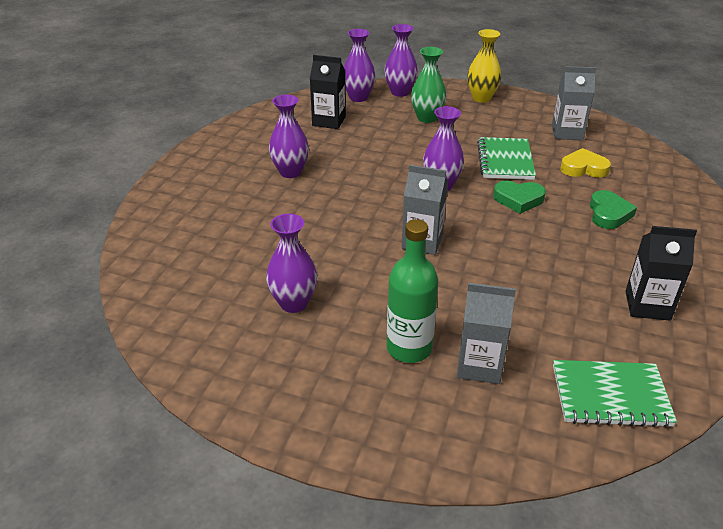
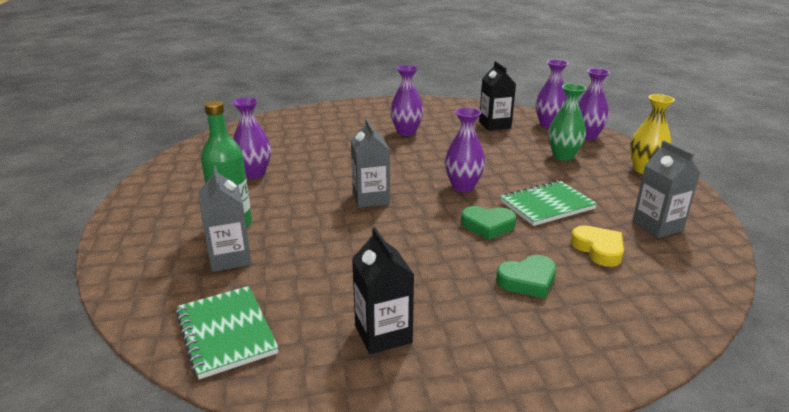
camera: 60 degrees right, 10 degrees down
(518, 199) = (487, 226): green heart -> green heart turned 60 degrees counterclockwise

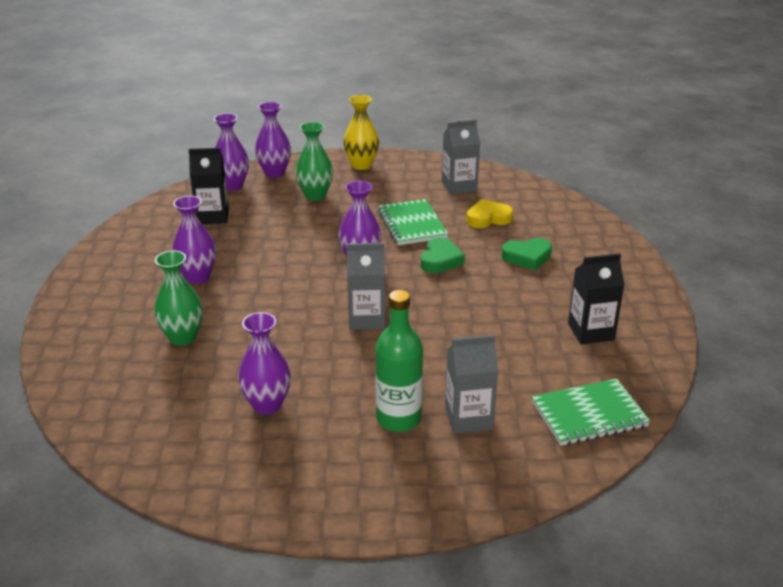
camera: 80 degrees left, 5 degrees up
(330, 138) = (182, 337): none -> green vase
(527, 281) = (527, 257): green heart -> green heart turned 90 degrees clockwise

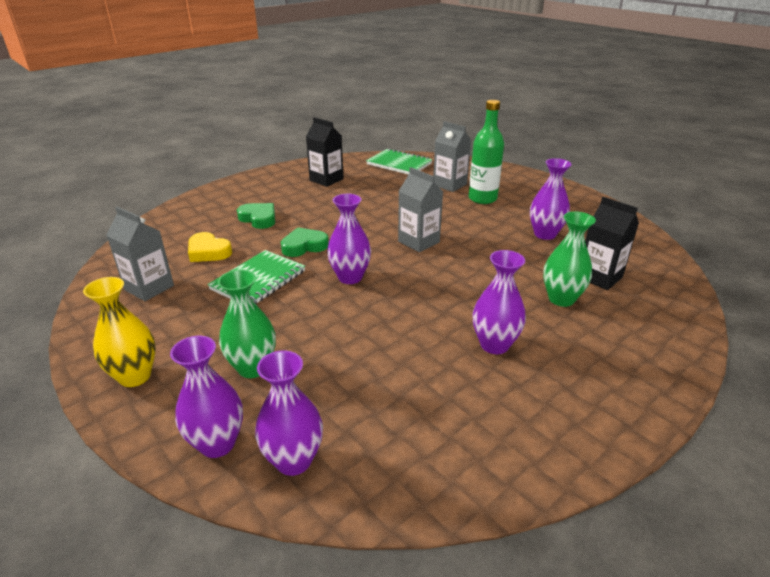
camera: 130 degrees left, 0 degrees up
(212, 216) = (387, 418): black carton -> black carton (599, 277)

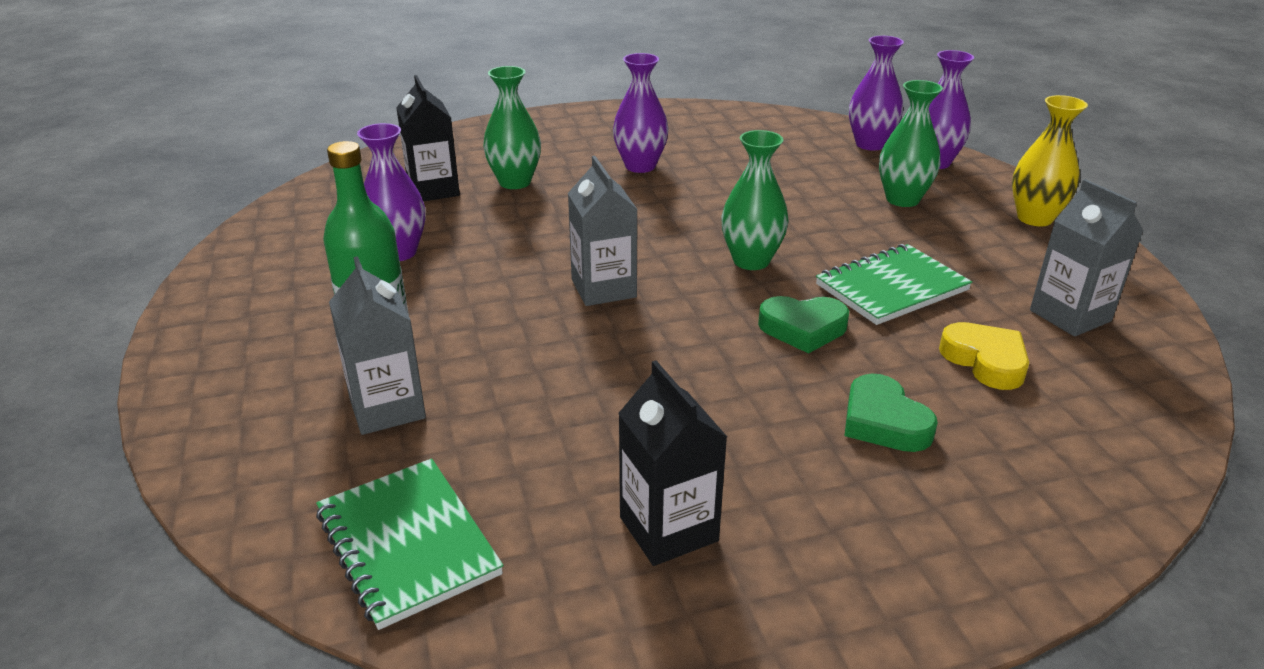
camera: 155 degrees left, 0 degrees up
(350, 277) = (751, 261): purple vase -> green vase

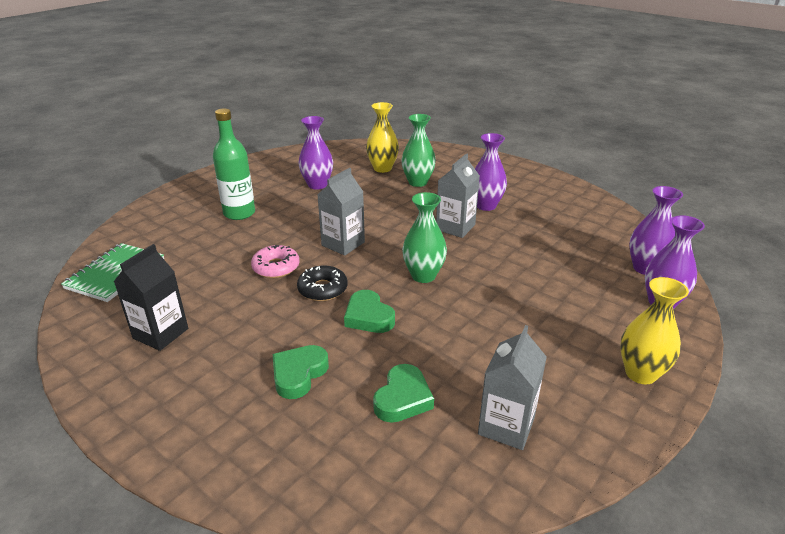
camera: 55 degrees right, 0 degrees up
(387, 408) = (198, 233): grey carton -> grey carton (455, 227)
(433, 190) = (382, 168): black carton -> yellow vase
(599, 362) = (276, 267): none -> pink donut
(702, 341) = (322, 289): none -> black donut
(891, 287) = (452, 335): green notebook -> none
(902, 199) = (580, 305): green vase -> none
(985, 361) = (403, 398): yellow heart -> green heart

